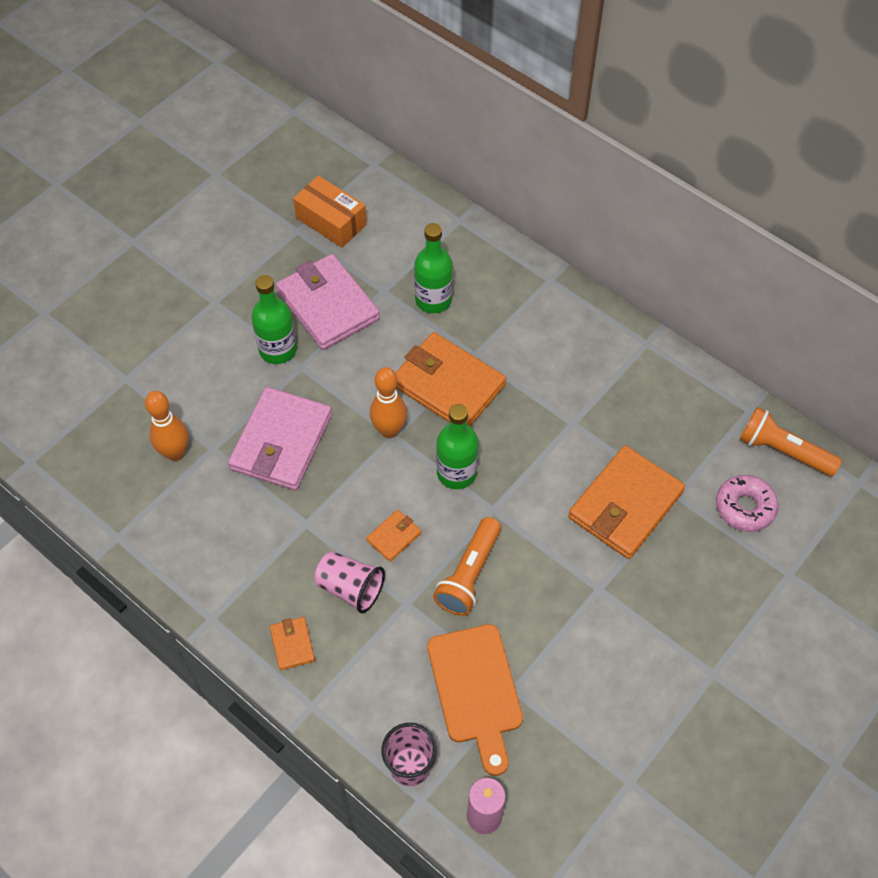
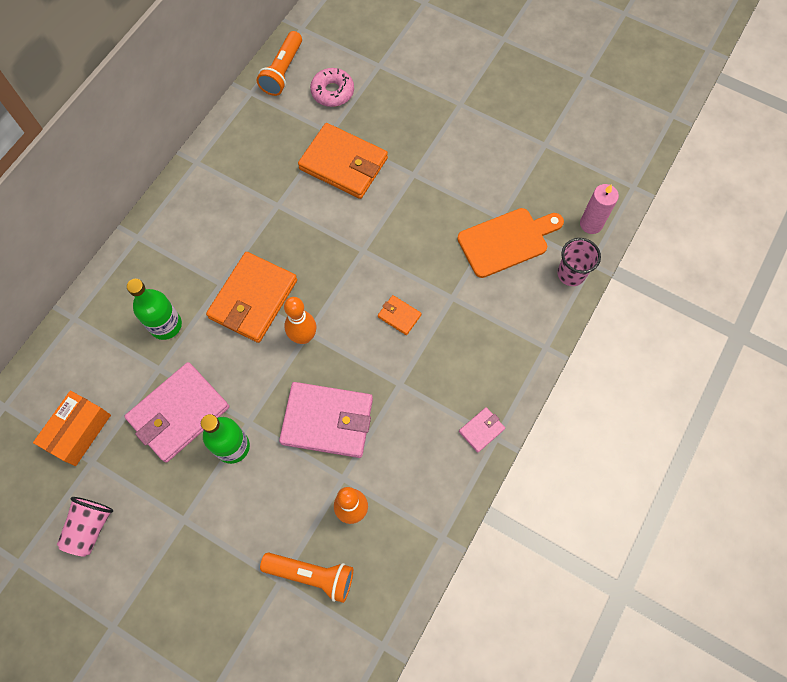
camera: 100 degrees left, 10 degrees up
(225, 603) = (481, 430): none -> pink wallet
(292, 644) = (503, 371): orange wallet -> none
(350, 588) = (448, 339): pink cup -> pink cup (90, 527)
(456, 473) = (335, 280): green bottle -> none
(469, 574) = (419, 258): orange flashlight -> orange flashlight (311, 575)

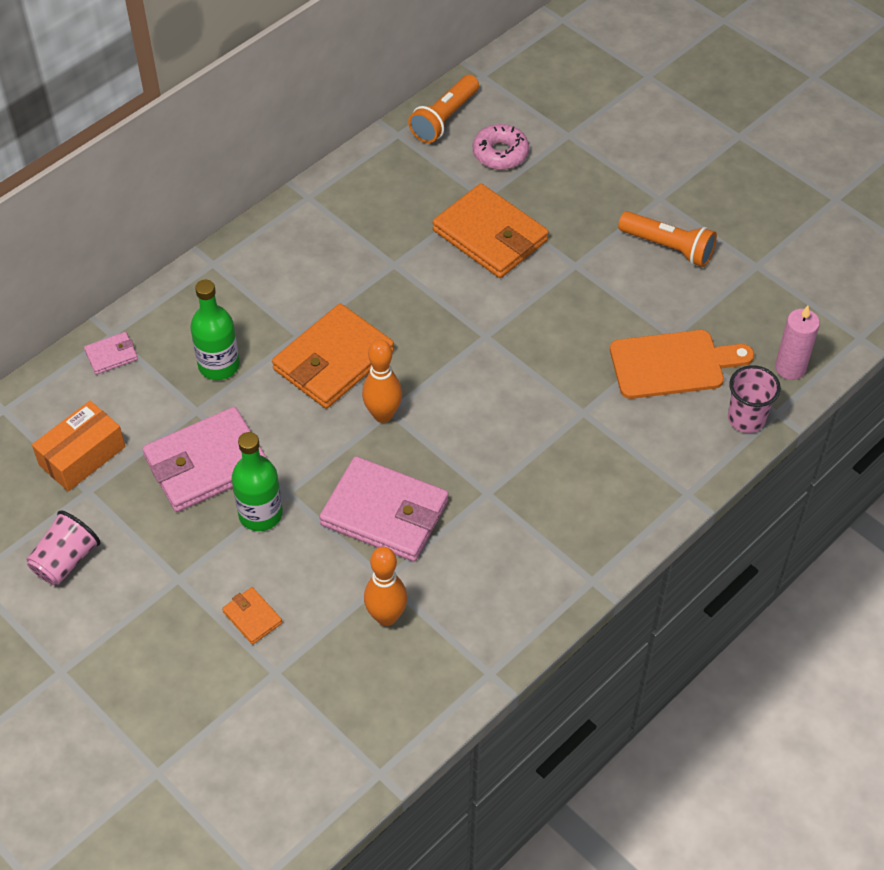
camera: 15 degrees right, 15 degrees down
(311, 575) = (315, 675): orange flashlight -> orange flashlight (668, 247)
(399, 316) = (509, 418): orange wallet -> orange wallet (252, 617)
(481, 430) = (576, 567): pink wallet -> pink wallet (111, 355)

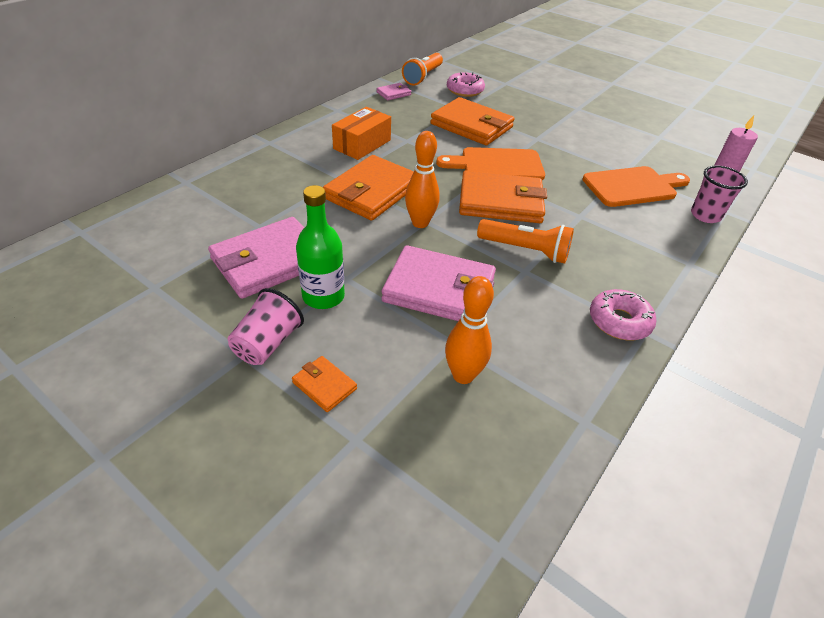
camera: 10 degrees left, 10 degrees down
(66, 560) = (123, 346): pink cup -> pink cup (267, 343)
(82, 456) = (151, 261): orange box -> orange box (362, 144)
(111, 355) = (184, 194): pink wallet -> pink wallet (393, 93)
(219, 365) = (277, 197): green bottle -> none
(490, 384) = (500, 202): none -> orange wallet
(504, 317) = (497, 165): none -> orange cutting board
(569, 566) = (619, 321): none -> pink donut
(668, 247) = (596, 129): orange flashlight -> orange flashlight (525, 250)

